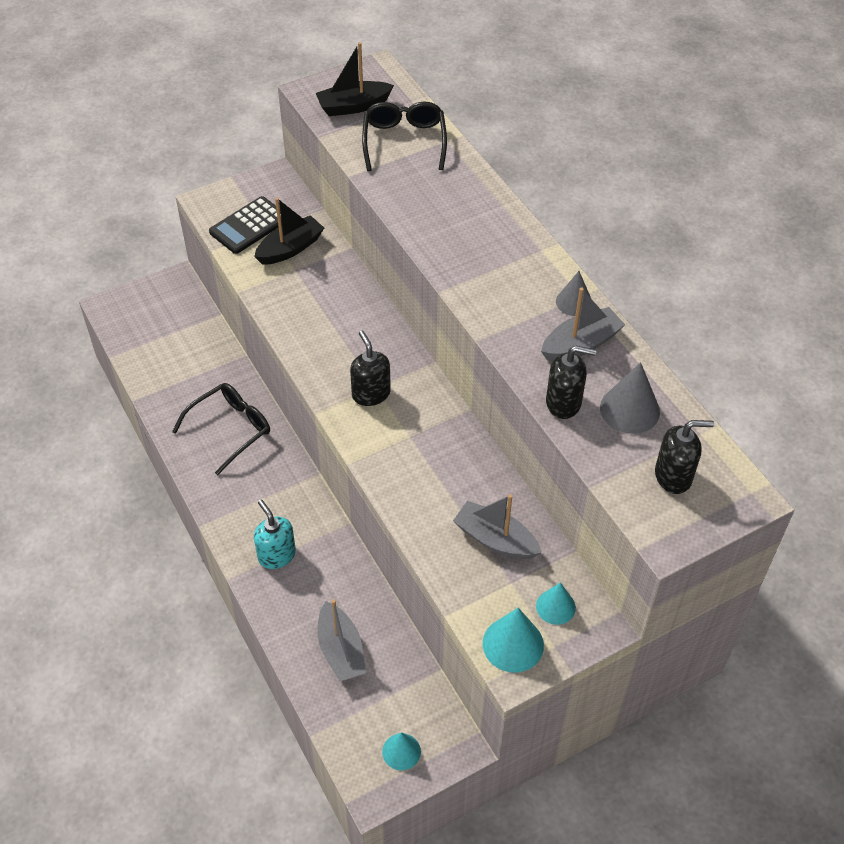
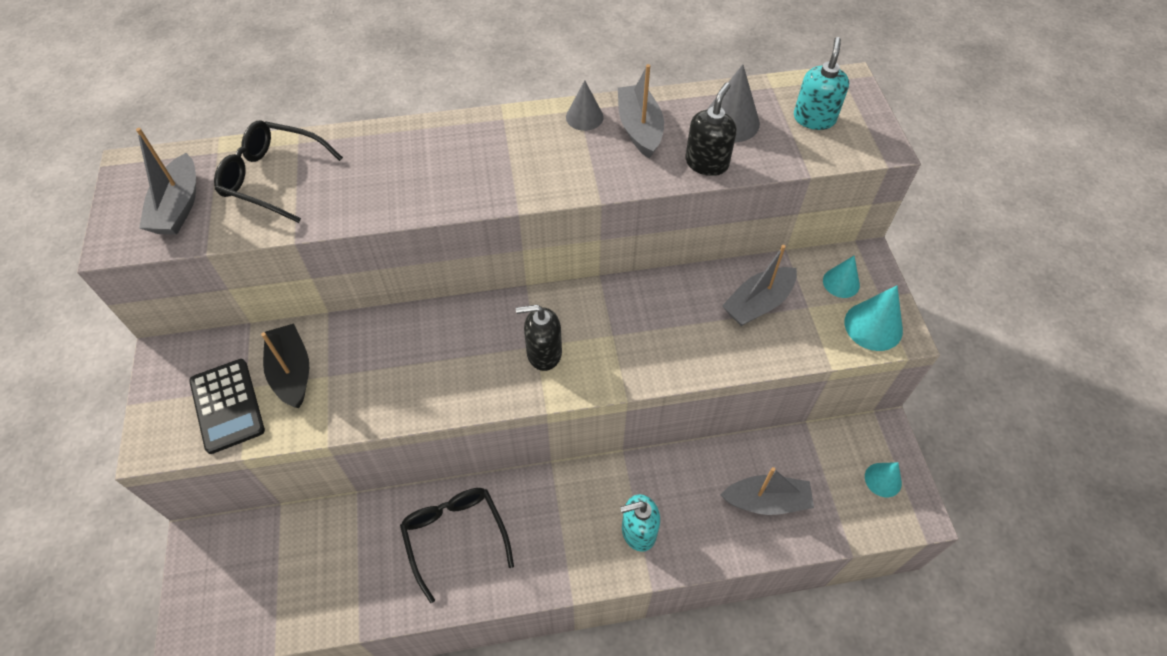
camera: 70 degrees left, 5 degrees up
(353, 106) = (178, 206): black boat -> grey boat
(673, 476) = (814, 118): black soap dispenser -> turquoise soap dispenser

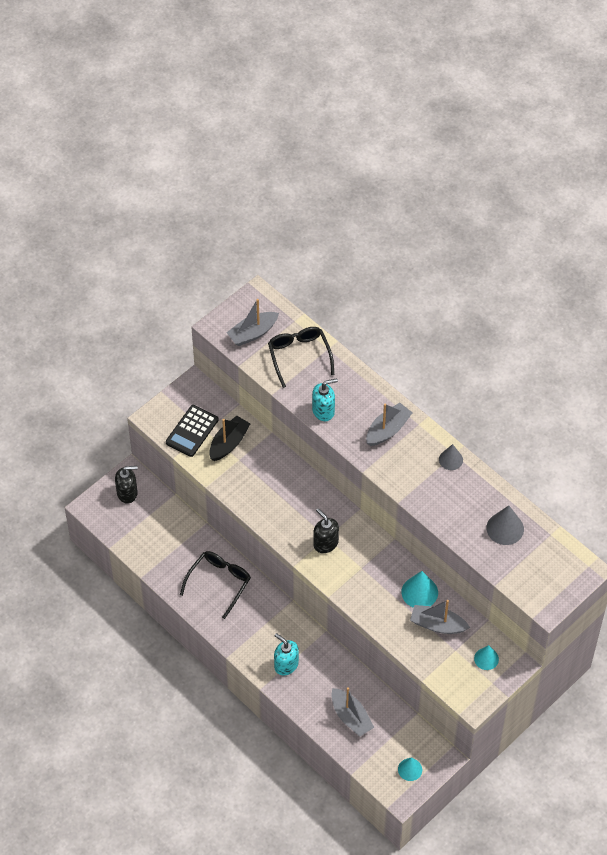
camera: 55 degrees right, 0 degrees up
(639, 129) = (463, 489): grey boat -> grey boat (388, 430)
(706, 163) = (464, 533): black soap dispenser -> black soap dispenser (127, 493)
(814, 118) = (541, 566): turquoise soap dispenser -> turquoise soap dispenser (323, 411)
(873, 326) = (467, 688): turquoise cone -> turquoise cone (419, 592)

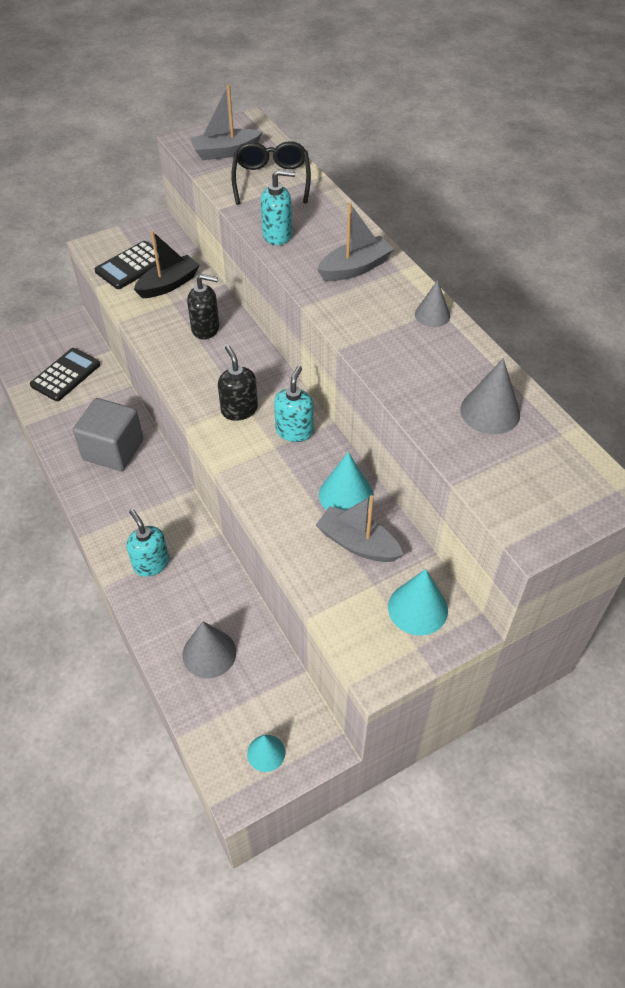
camera: 15 degrees right, 5 degrees down
(127, 493) = (57, 340): black soap dispenser -> black soap dispenser (206, 329)
(150, 525) = (65, 375): none -> black calculator
(219, 583) = (113, 450): black glasses -> grey cube
(351, 717) = (209, 653): grey boat -> grey cone
(369, 551) = (294, 431): none -> turquoise soap dispenser
(486, 658) = (417, 608): turquoise cone -> turquoise cone, size x1.52

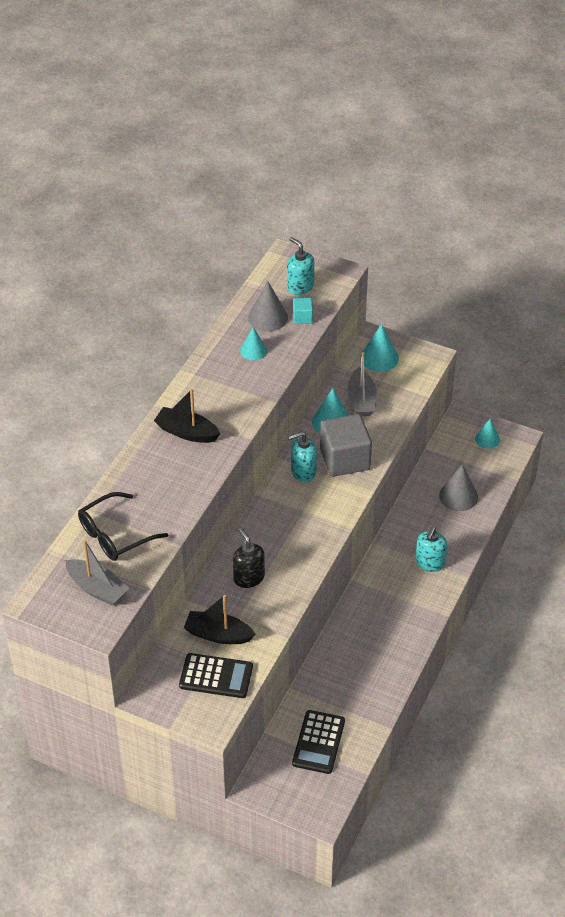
camera: 125 degrees left, 5 degrees down
(65, 375) = (318, 742): black calculator -> black calculator turned 75 degrees counterclockwise
(113, 450) = (362, 651): grey cube -> grey cube (344, 459)
(239, 410) = (311, 510): black soap dispenser -> none
(277, 235) = (184, 492): turquoise soap dispenser -> turquoise soap dispenser (300, 287)
(355, 268) = (187, 432): grey boat -> black boat
(432, 315) = (203, 374): grey cone -> none
(438, 371) = (253, 350): none -> turquoise cone
(465, 444) = (302, 317): none -> turquoise cube

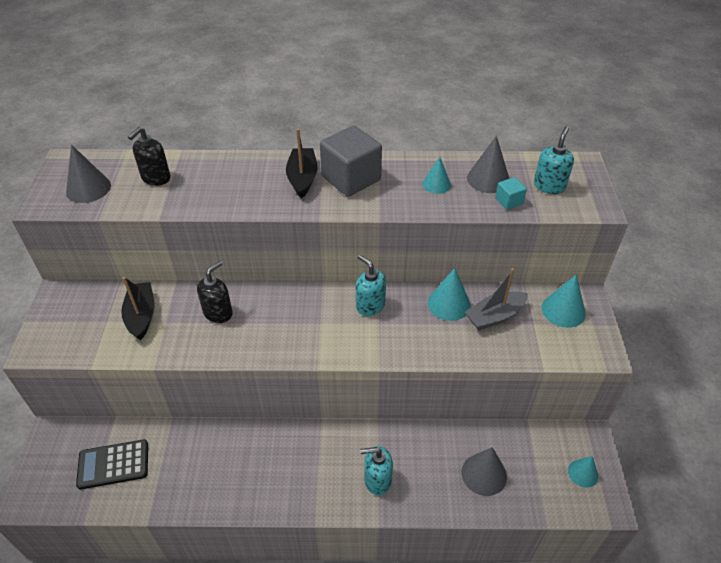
camera: 65 degrees right, 0 degrees up
(97, 589) = (88, 188): grey boat -> grey cone
(115, 535) = (156, 178): black glasses -> black soap dispenser
(216, 676) = (91, 331): black calculator -> none
(344, 459) = (406, 331): grey cube -> grey cube (351, 178)

